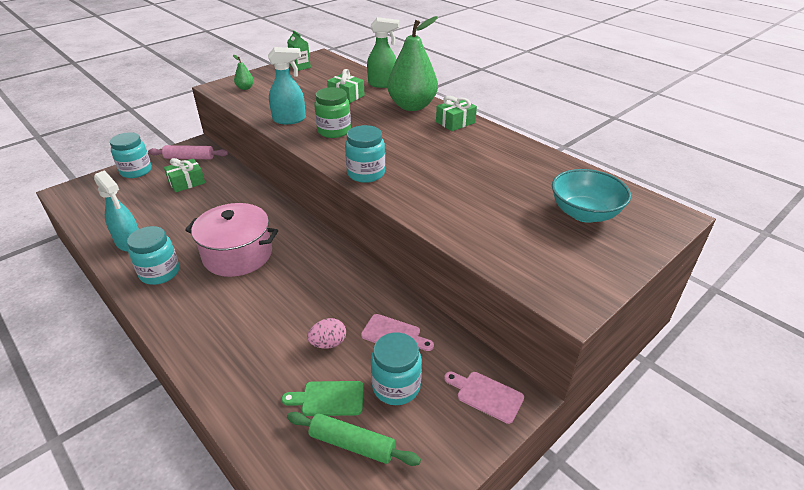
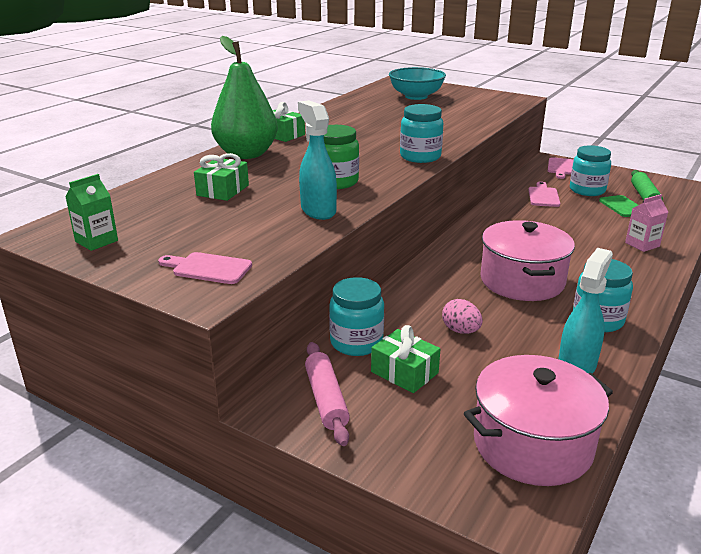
camera: 105 degrees left, 10 degrees down
(97, 206) = (532, 444): none -> pink pot
(136, 171) = (402, 450): turquoise jar -> turquoise jar (356, 342)
(238, 364) = (642, 244): none -> pink carton
(245, 88) = (208, 268): green pear -> pink cutting board
(328, 343) = (579, 216): pink egg -> pink egg (460, 331)
(383, 84) = (175, 175): green spray bottle -> none

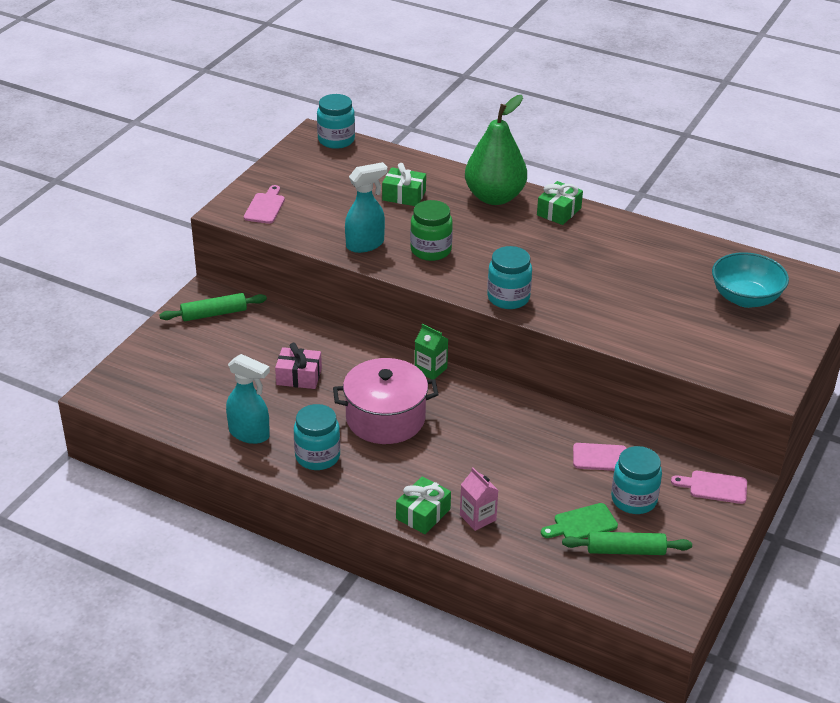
camera: 85 degrees right, 10 degrees up
(96, 241) = (305, 158): green carton -> green carton (430, 369)
(326, 399) = (214, 314): pink rolling pin -> green rolling pin
(356, 342) = (281, 324): turquoise jar -> turquoise jar (336, 140)
(404, 372) = (243, 347): green gift -> green gift (423, 514)
(460, 331) = (299, 376): pink egg -> pink gift
(532, 444) = (162, 401): pink pot -> none

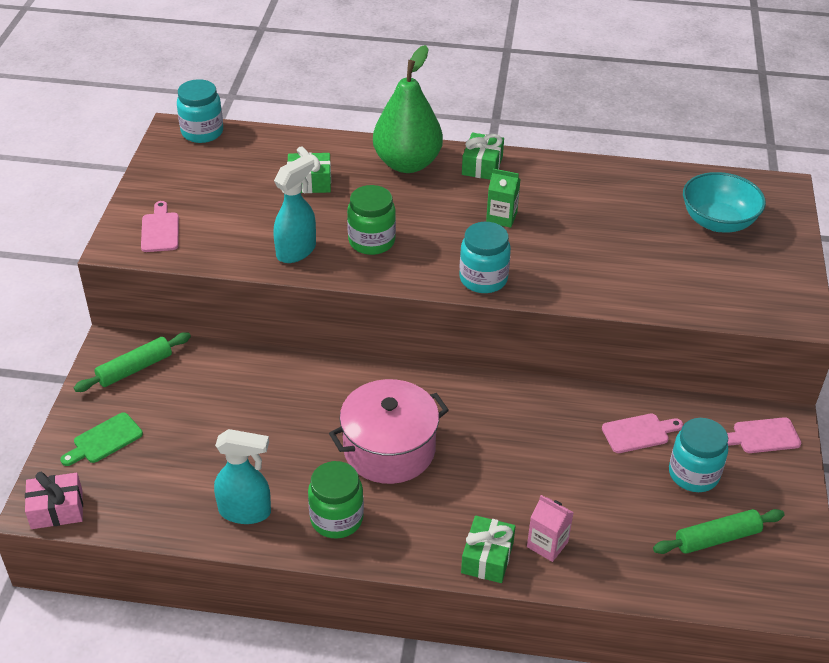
camera: 20 degrees left, 5 degrees up
(299, 376) = (269, 423): pink gift -> pink gift (57, 509)
(317, 456) = (336, 519): turquoise jar -> green jar
(430, 369) = (409, 376): green carton -> green carton (501, 217)
(582, 524) = (657, 519): green cutting board -> green cutting board (104, 440)

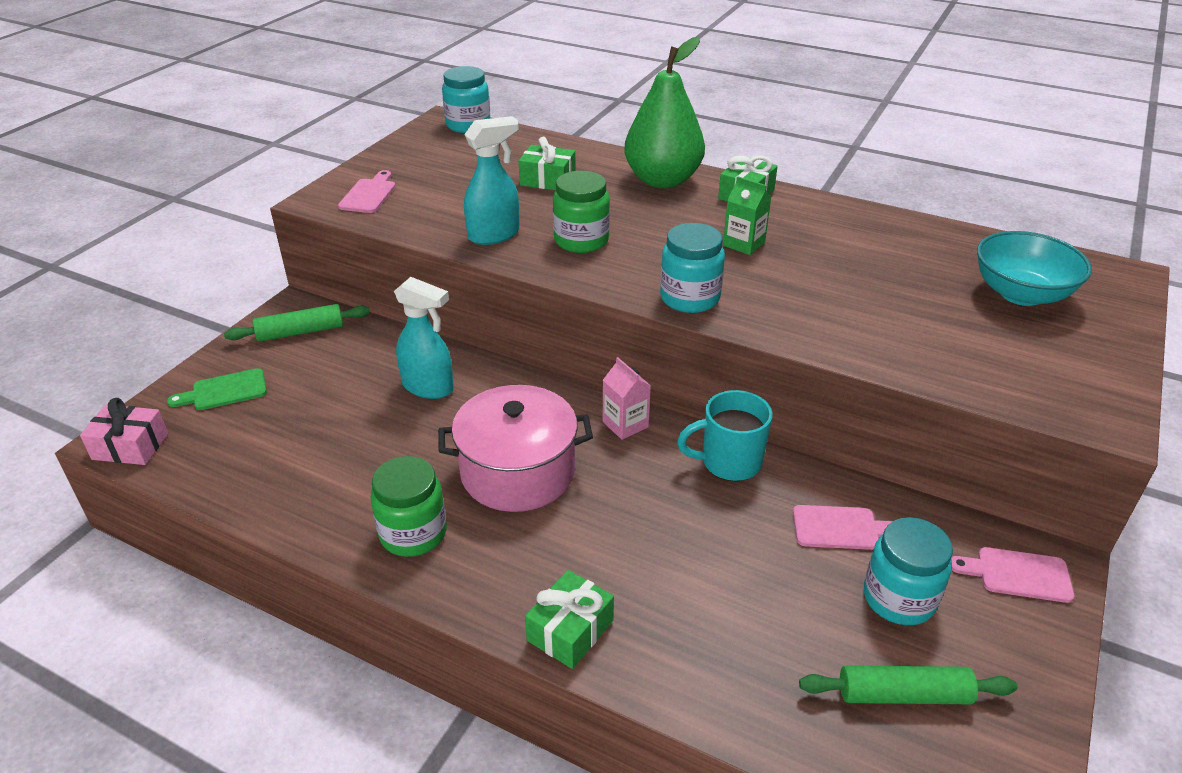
camera: 20 degrees right, 5 degrees down
(245, 512) = (318, 499): turquoise spray bottle -> turquoise spray bottle (428, 387)
(542, 401) = (729, 462): none -> turquoise mug
(547, 544) = (657, 636): pink carton -> pink carton (625, 424)

